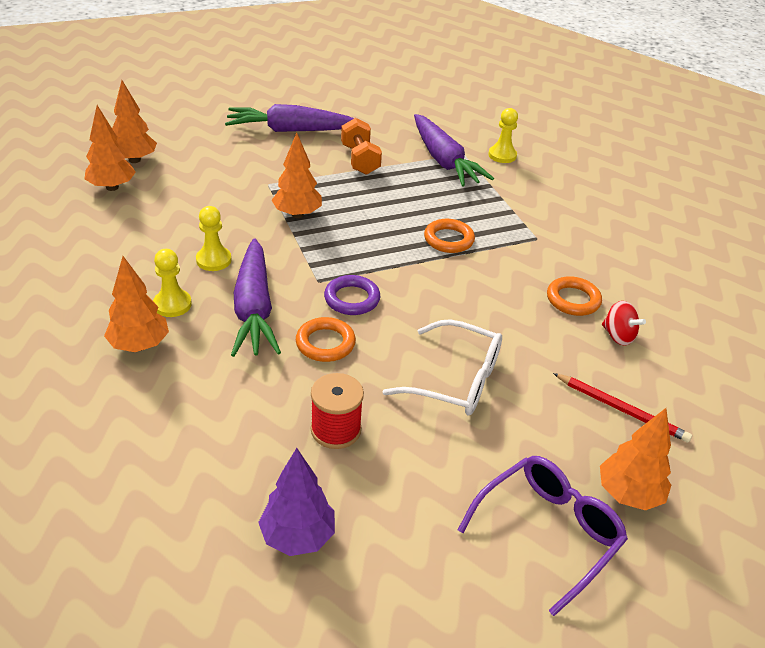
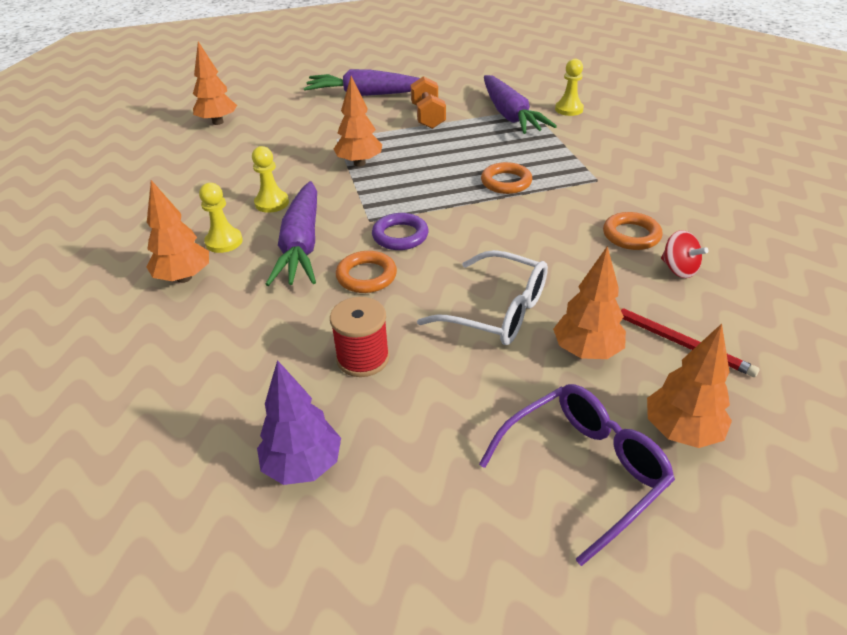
camera: 10 degrees right, 0 degrees up
(112, 187) = (192, 144): orange tree -> orange tree (586, 351)

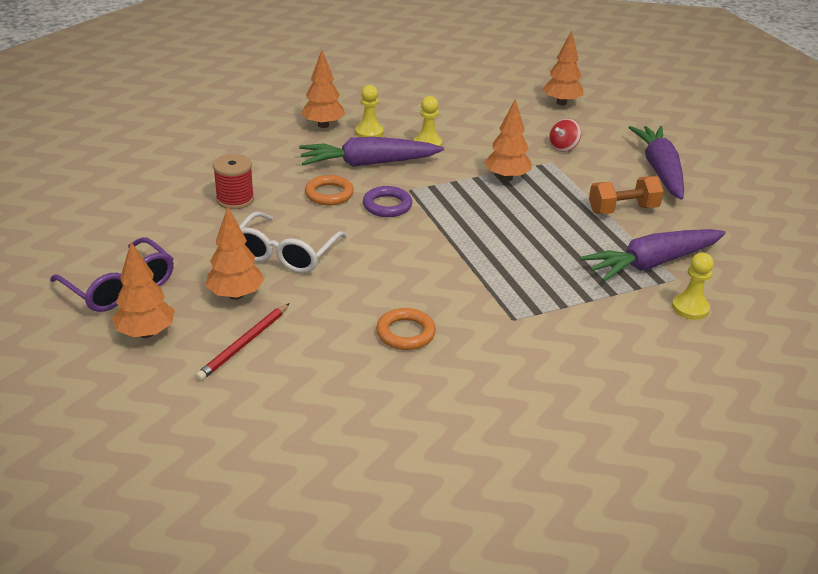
camera: 80 degrees right, 5 degrees down
(303, 466) = (144, 187): purple tree -> none
(506, 182) = (492, 259): orange ring -> none
(678, 269) = (349, 357): red spinning top -> red spinning top (563, 147)

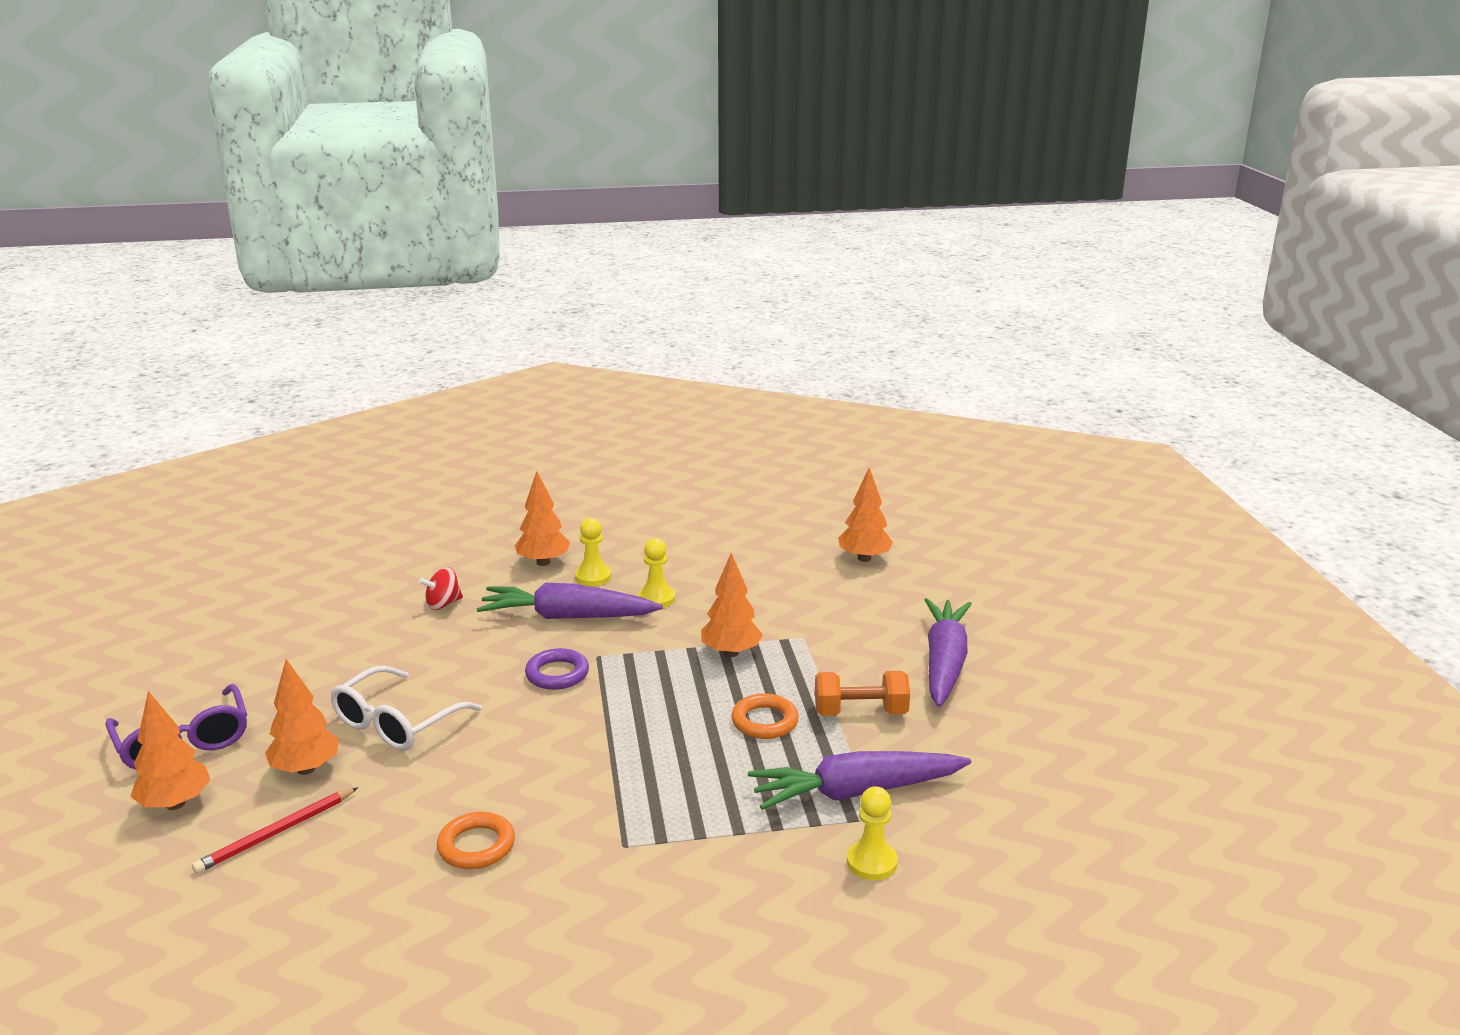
camera: 15 degrees right, 10 degrees down
(235, 199) = (381, 647): red spool -> none
(329, 194) = (495, 652): orange ring -> orange ring (764, 721)
(563, 147) = (830, 619): red spinning top -> red spinning top (443, 604)

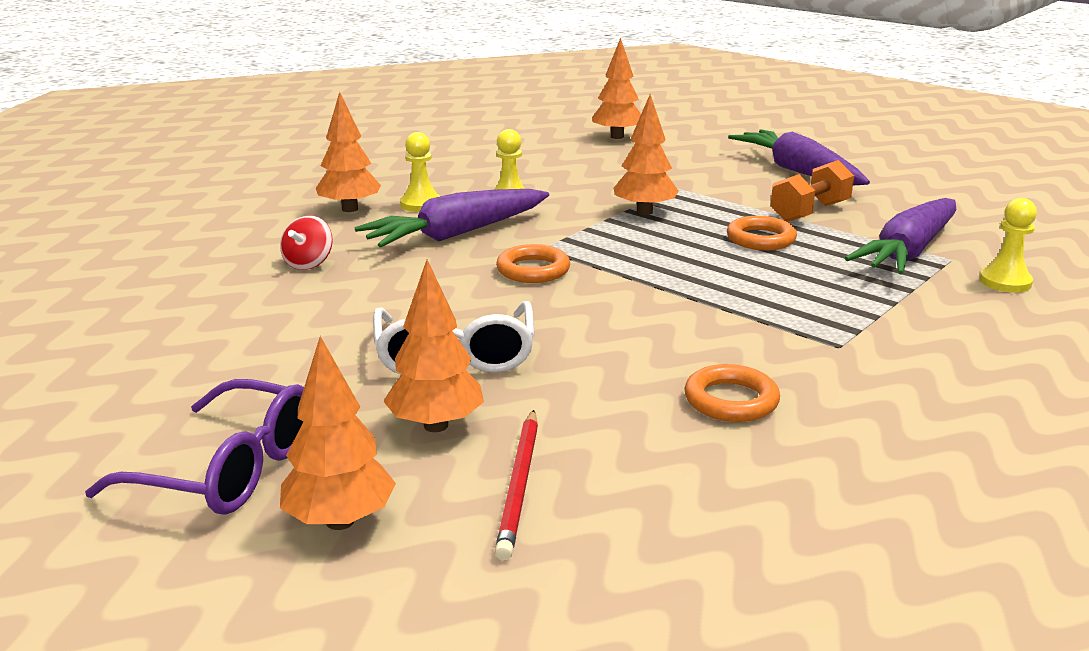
camera: 40 degrees left, 0 degrees up
(557, 674) = (533, 270): purple ring -> orange ring

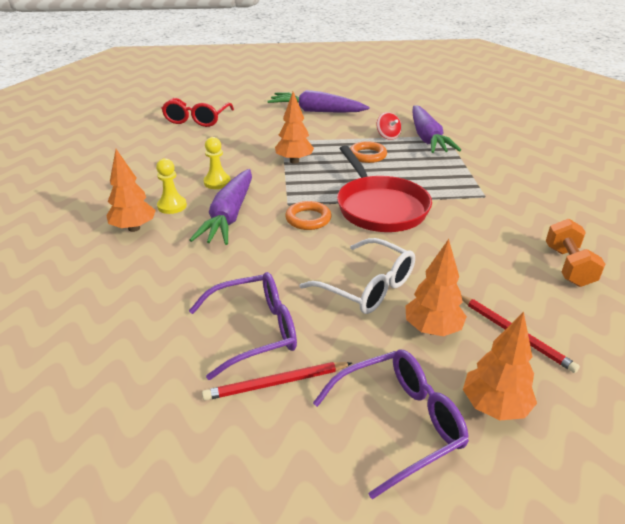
camera: 45 degrees left, 10 degrees up
(205, 378) = (276, 383): none -> red pencil
(274, 332) = (255, 331): none -> purple glasses
(308, 263) = (183, 276): red spinning top -> red spinning top (388, 136)
(617, 137) = (197, 119): orange tree -> red glasses
(648, 294) = (379, 207): none -> red pan
(731, 400) = (500, 243): orange ring -> none
(809, 212) = (360, 132): orange dumbbell -> orange dumbbell (568, 266)
(1005, 282) = (478, 139): yellow pawn -> none

